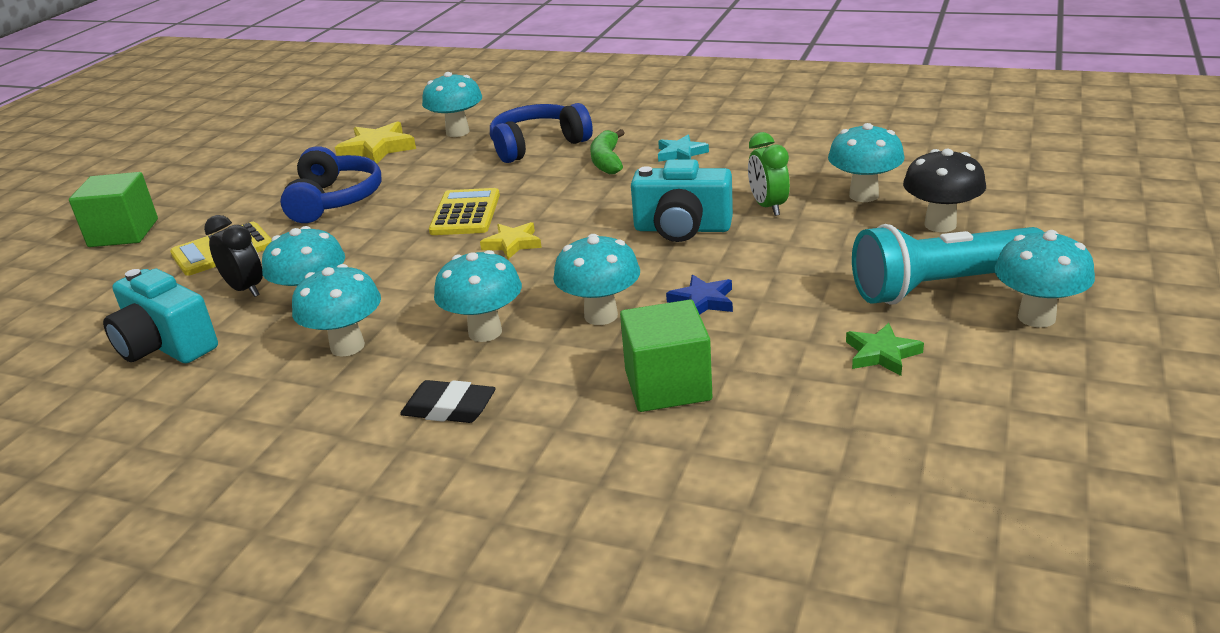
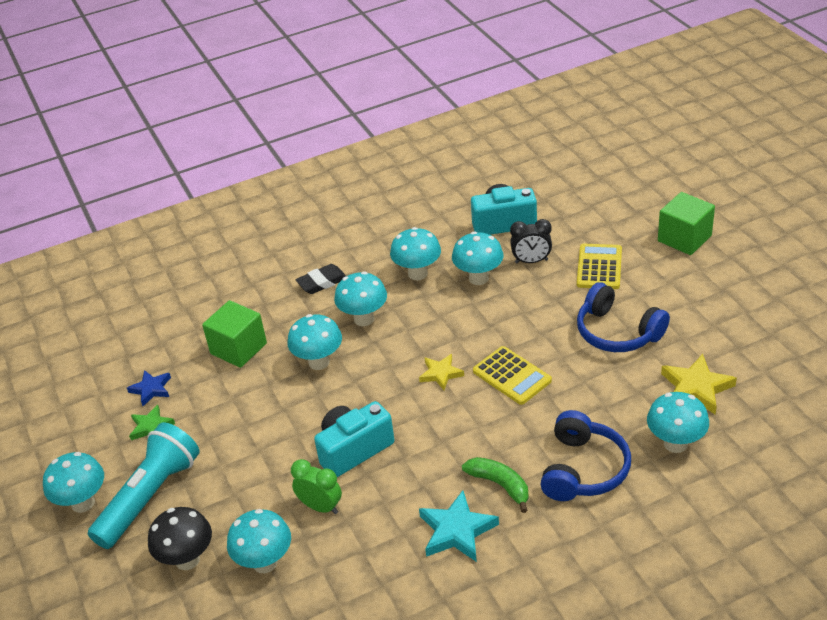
camera: 135 degrees right, 10 degrees up
(681, 153) = (457, 531): turquoise star -> turquoise star, size x1.58
(702, 301) = (276, 403): blue star -> blue star (151, 389)

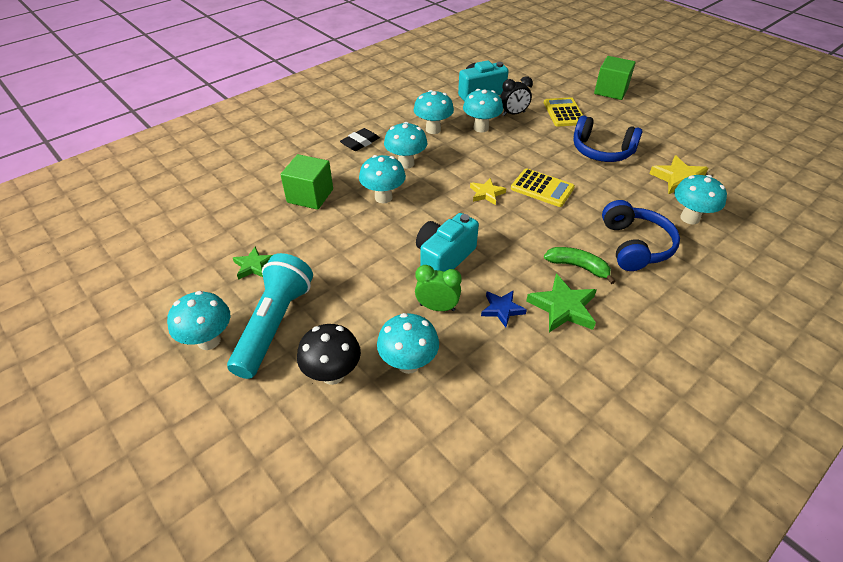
camera: 20 degrees left, 5 degrees up
(151, 389) = (243, 236): blue star -> blue star (502, 309)
(457, 531) = (563, 307): turquoise star -> green star

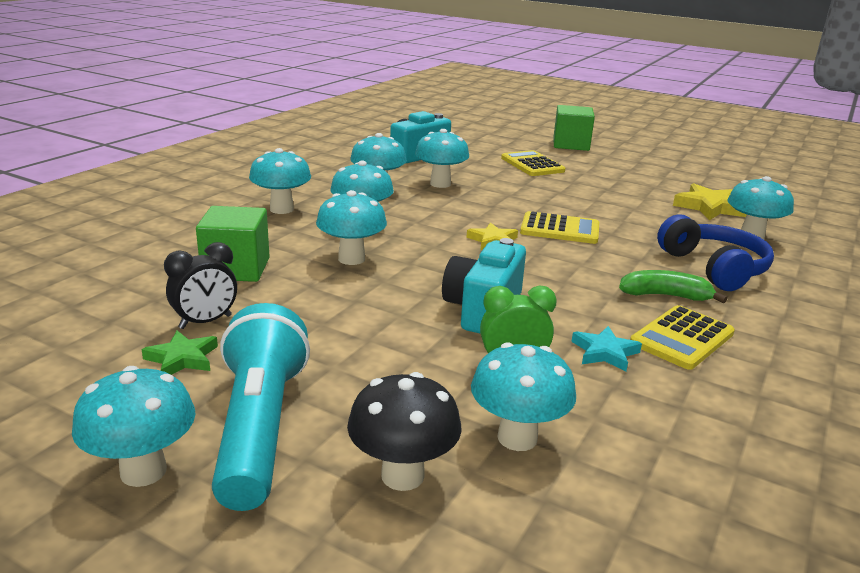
camera: 20 degrees left, 20 degrees down
(360, 142) = (281, 209): black eraser -> turquoise mushroom
(502, 309) = (605, 352): blue star -> turquoise star
(513, 114) = (472, 169): black clock -> black clock (205, 322)
(563, 307) = (682, 338): green star -> yellow calculator
(601, 151) = (603, 192): blue headphones -> none

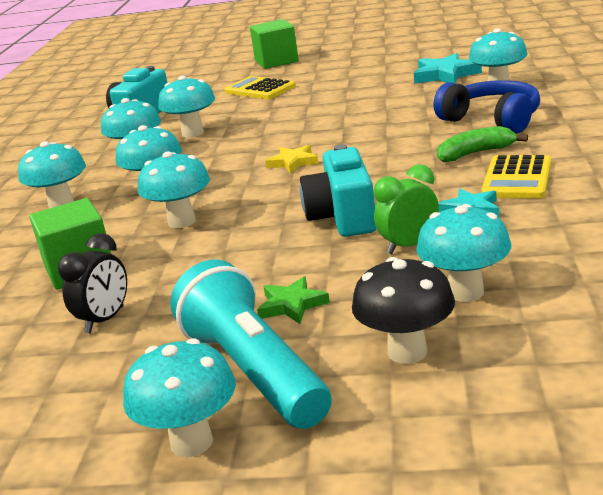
camera: 20 degrees left, 0 degrees up
(182, 358) = (119, 354): green star -> green star (292, 305)
(560, 229) = (340, 134): yellow calculator -> none
(709, 207) = (445, 75): yellow star -> turquoise star

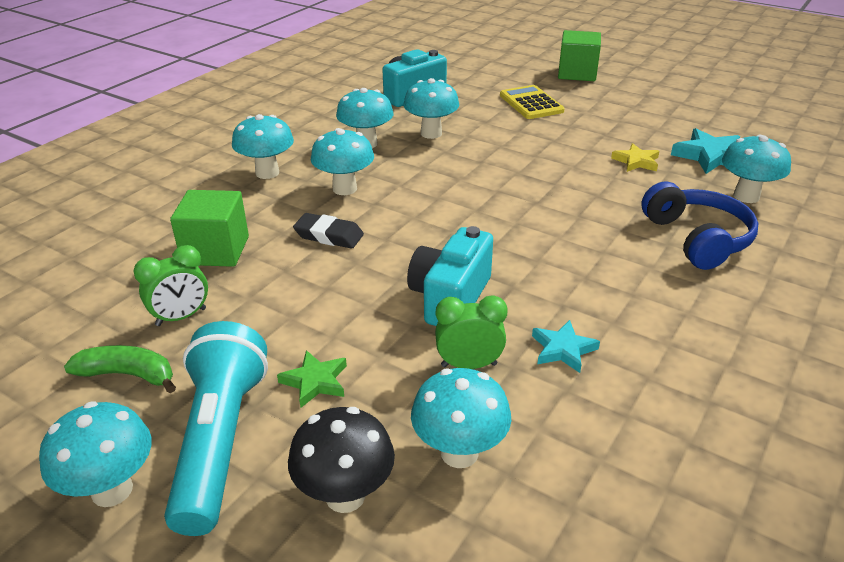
camera: 25 degrees right, 10 degrees up
(105, 320) = (181, 317): black clock -> green clock
(182, 221) = (329, 235): turquoise mushroom -> black eraser
(293, 162) = (474, 208): yellow star -> yellow star (636, 161)
(475, 153) = (638, 276): green banana -> green banana (128, 375)
(517, 178) = (645, 331): yellow calculator -> none

